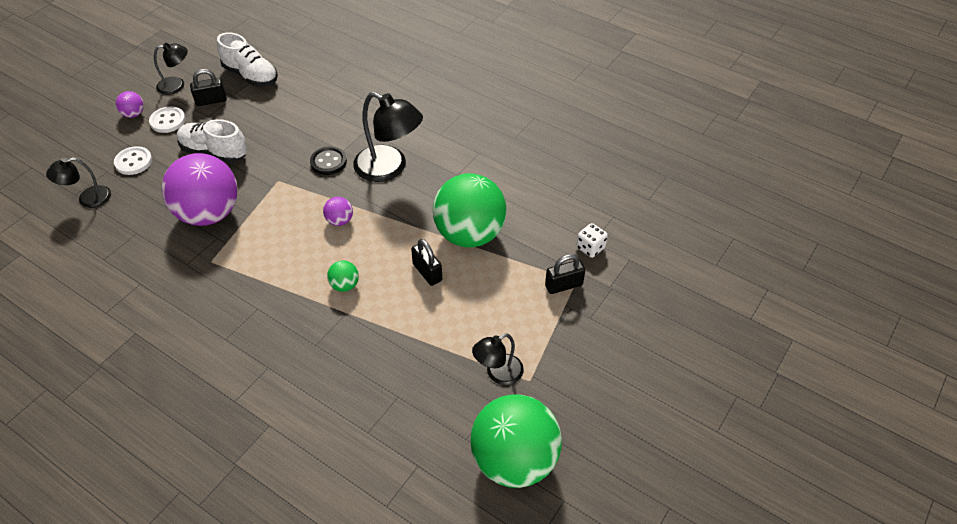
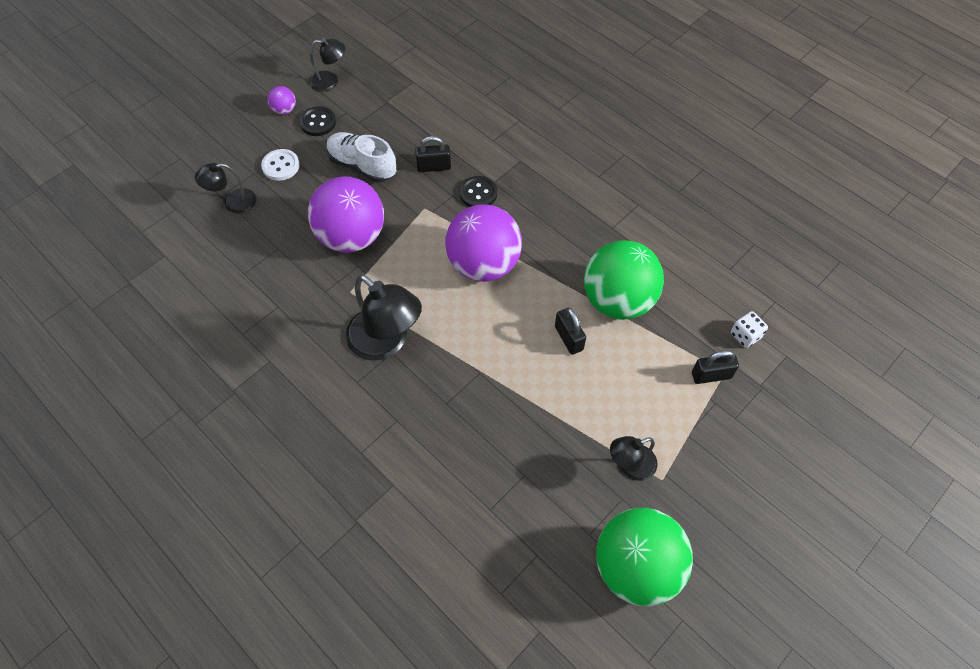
camera: 10 degrees right, 10 degrees up
(168, 121) = (318, 122): white button -> black button
(211, 101) = (363, 104): black padlock -> black padlock (434, 167)
(251, 76) = (406, 79): white shoe -> none
(339, 221) = (483, 264): purple ball -> purple ball, size x2.43
(345, 285) = (482, 340): green ball -> none
(389, 168) = (541, 210): black lamp -> black lamp (386, 342)

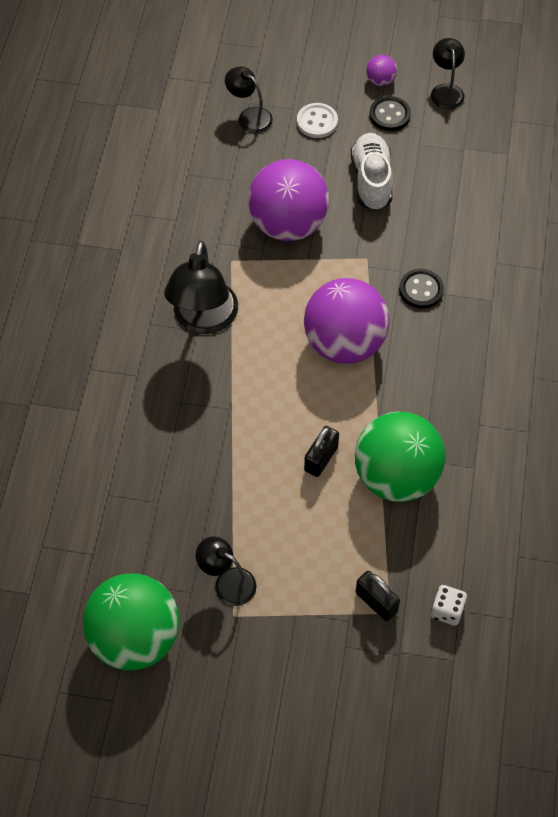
camera: 55 degrees right, 0 degrees up
(330, 81) = (446, 90): black lamp -> black lamp turned 150 degrees counterclockwise
(434, 167) = (420, 235): black padlock -> none

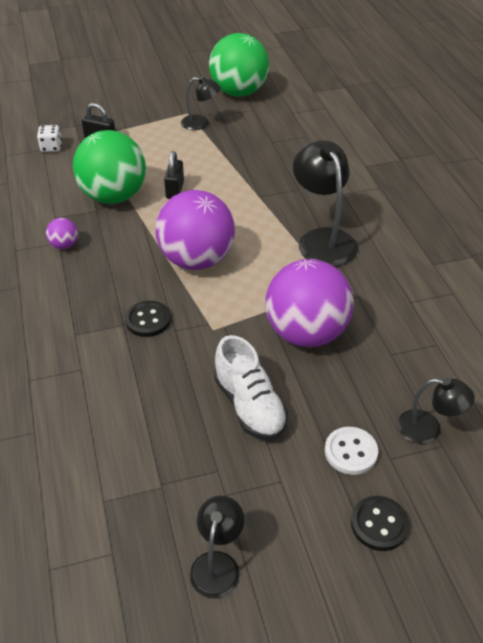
camera: 155 degrees right, 15 degrees down
(380, 81) = (310, 542): purple ball -> purple ball (64, 245)
(389, 115) = (272, 496): black button -> black button (379, 524)
(446, 90) = (217, 564): black lamp -> black lamp turned 135 degrees counterclockwise

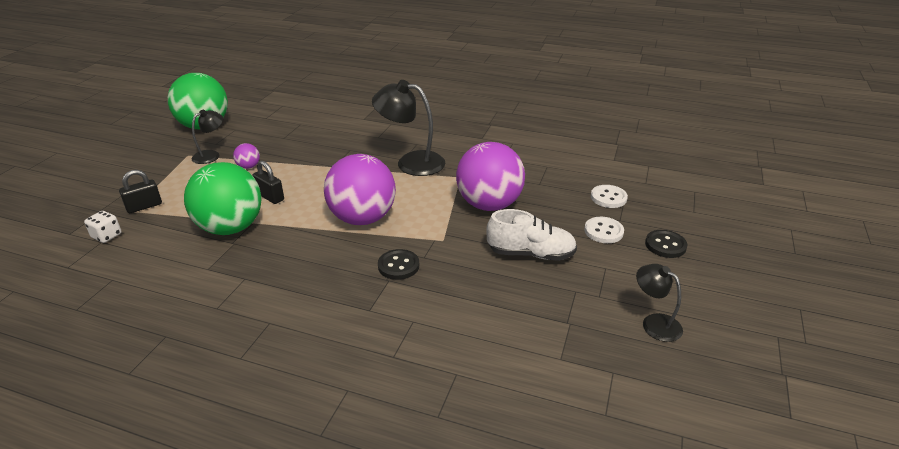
camera: 55 degrees left, 10 degrees down
(64, 245) = (252, 276): purple ball -> purple ball (248, 166)
(428, 429) = (608, 198): black lamp -> white button

